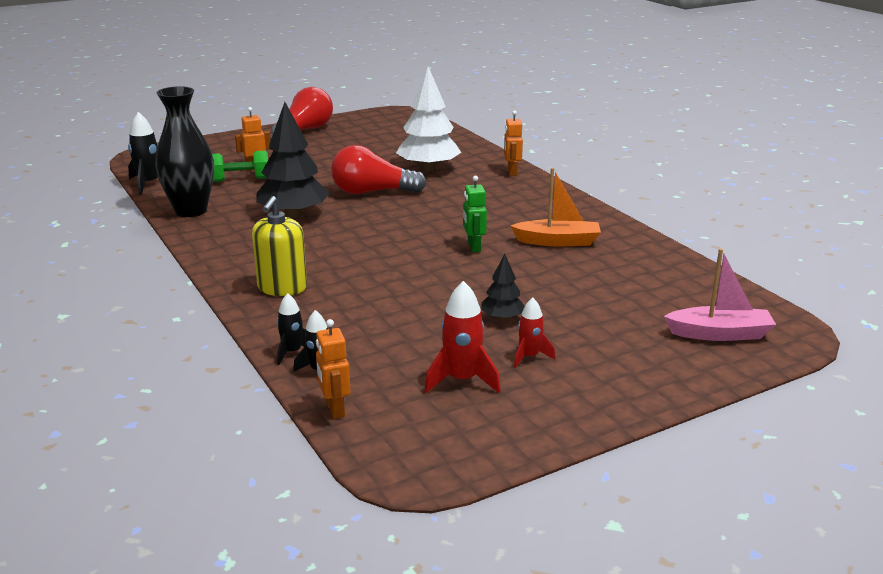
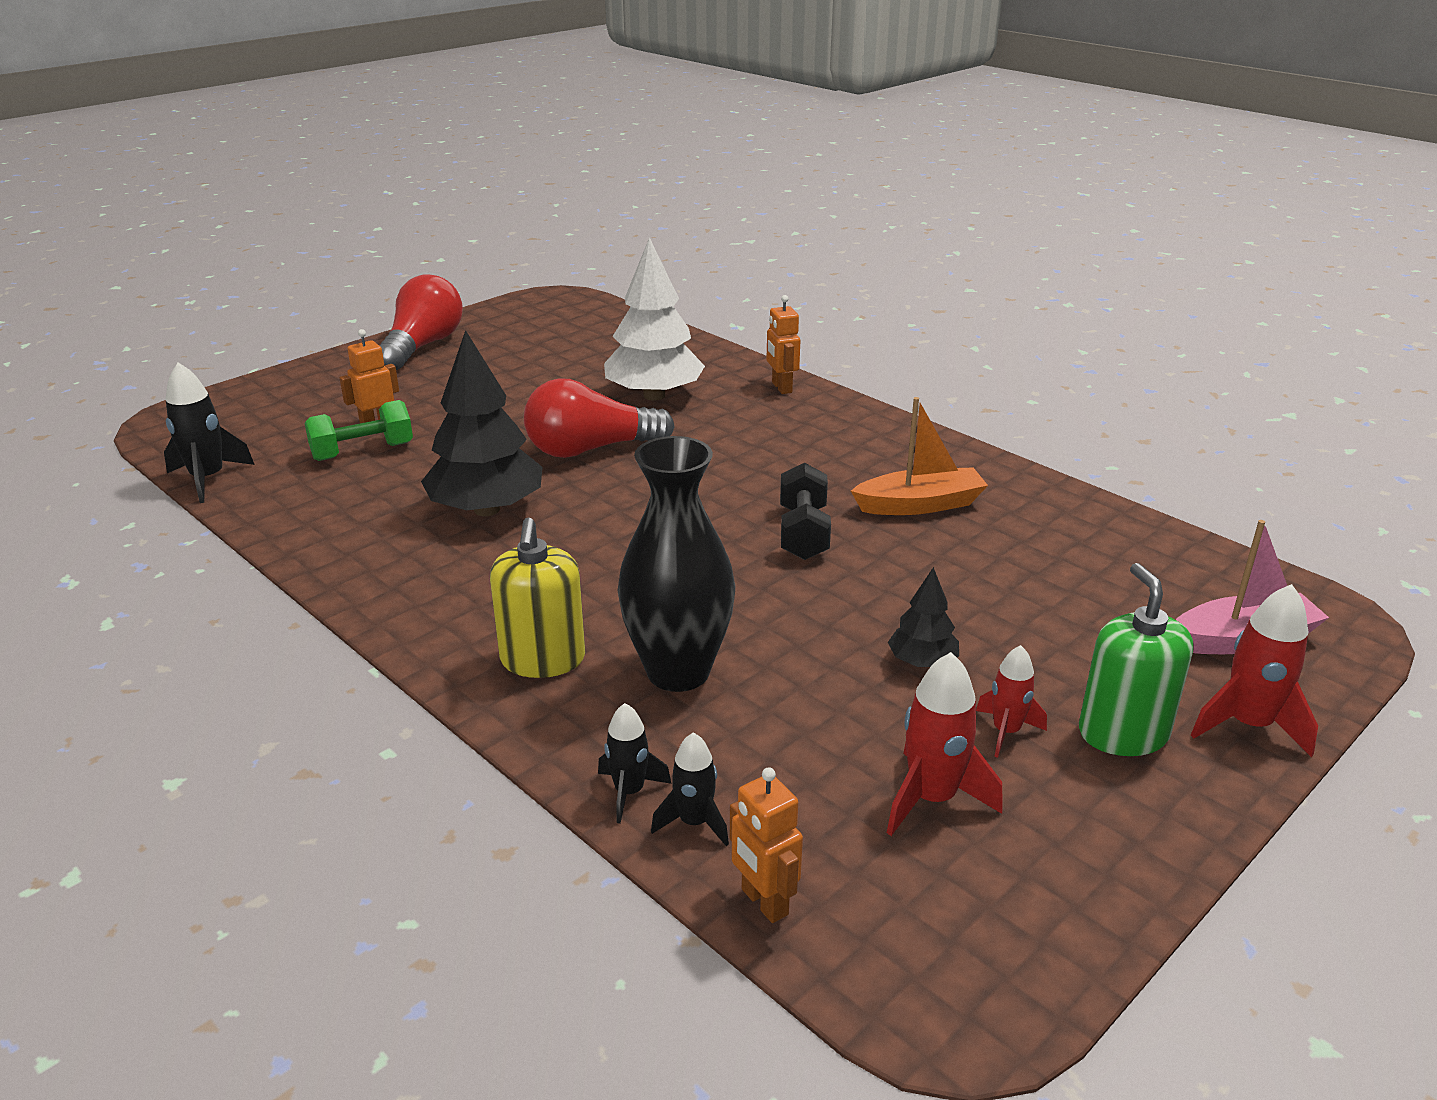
camera: 15 degrees left, 5 degrees up
(191, 211) = (308, 524): black vase -> black vase (678, 672)
(473, 247) = (803, 533): green robot -> black dumbbell
(602, 368) = (1123, 733): none -> green soap dispenser
(687, 375) = (1248, 725): none -> red rocket

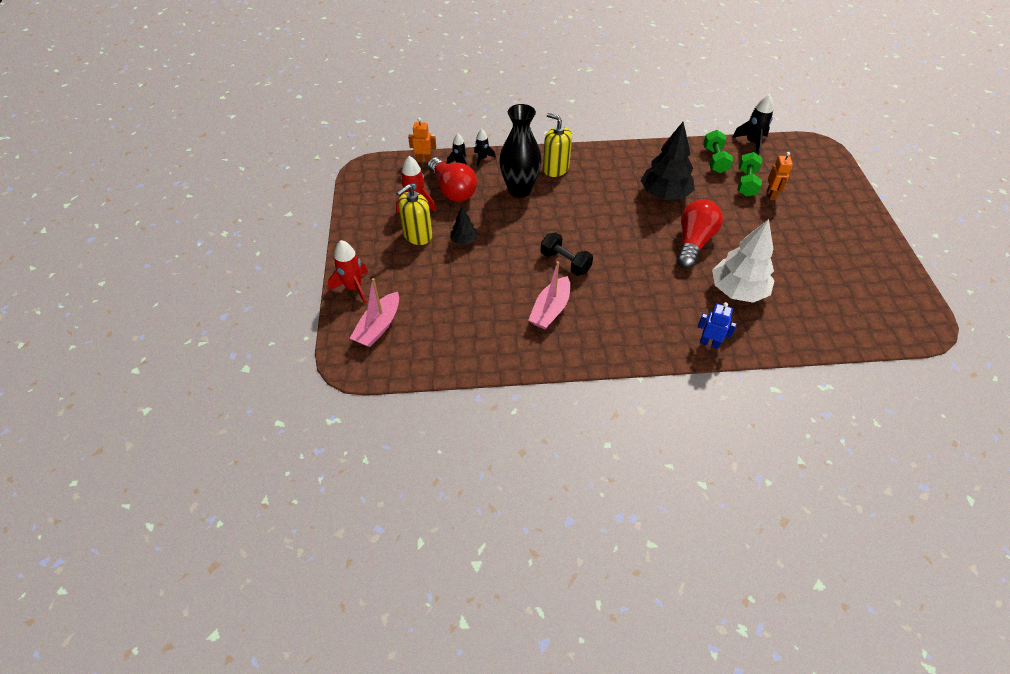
camera: 130 degrees right, 20 degrees up
(312, 496) = (715, 160): none -> green dumbbell
(423, 346) = (869, 242): red light bulb -> red light bulb (452, 190)
(781, 388) = (709, 343): orange robot -> blue robot
(919, 505) = (550, 310): orange boat -> pink boat
(1006, 732) = (417, 235): red rocket -> yellow soap dispenser
(1123, 733) = (386, 258): green soap dispenser -> none

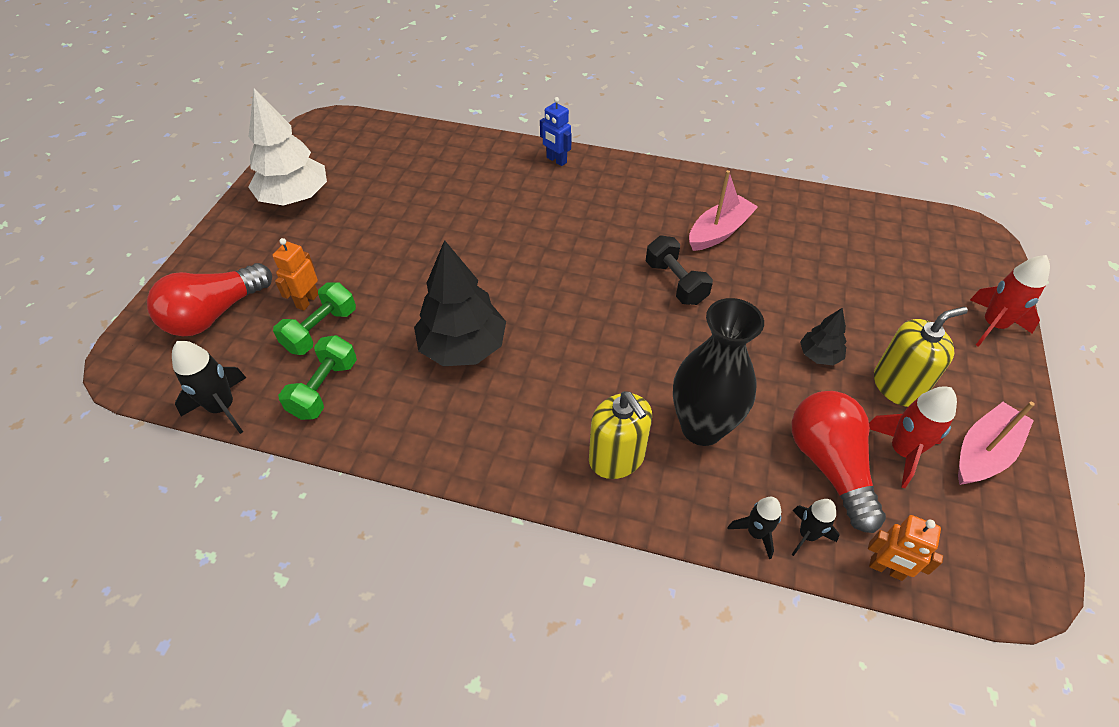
camera: 160 degrees left, 0 degrees up
(378, 326) = (947, 266): pink boat -> pink boat (983, 452)
(693, 242) = (483, 263): red light bulb -> red light bulb (215, 314)
(737, 291) = (481, 197): white tree -> white tree (295, 197)

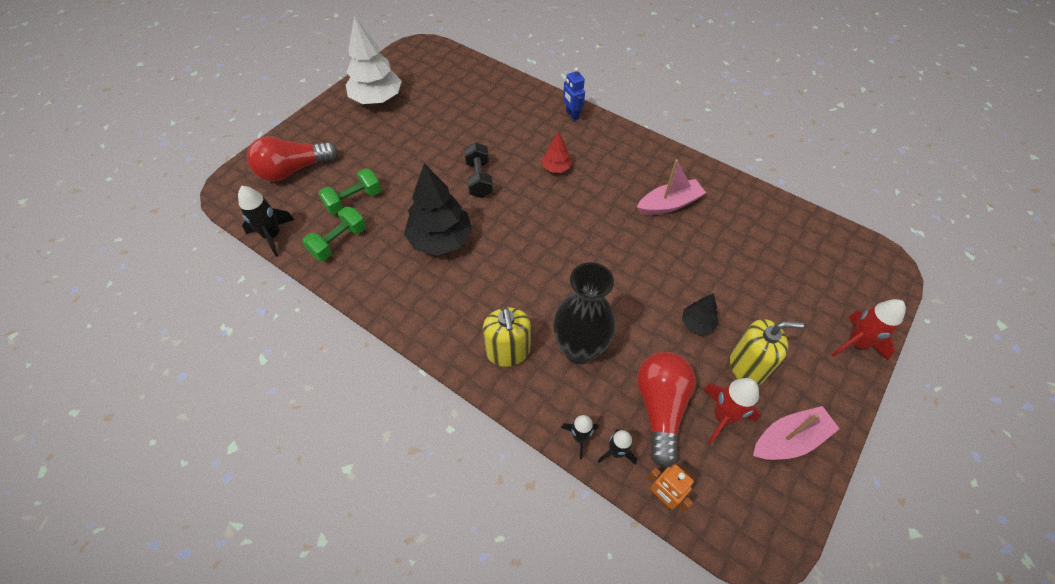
camera: 20 degrees right, 5 degrees up
(307, 301) = (354, 177): orange robot -> none
(567, 224) = (556, 168): none -> red tree
(675, 283) = (614, 235): black dumbbell -> black dumbbell (479, 179)

